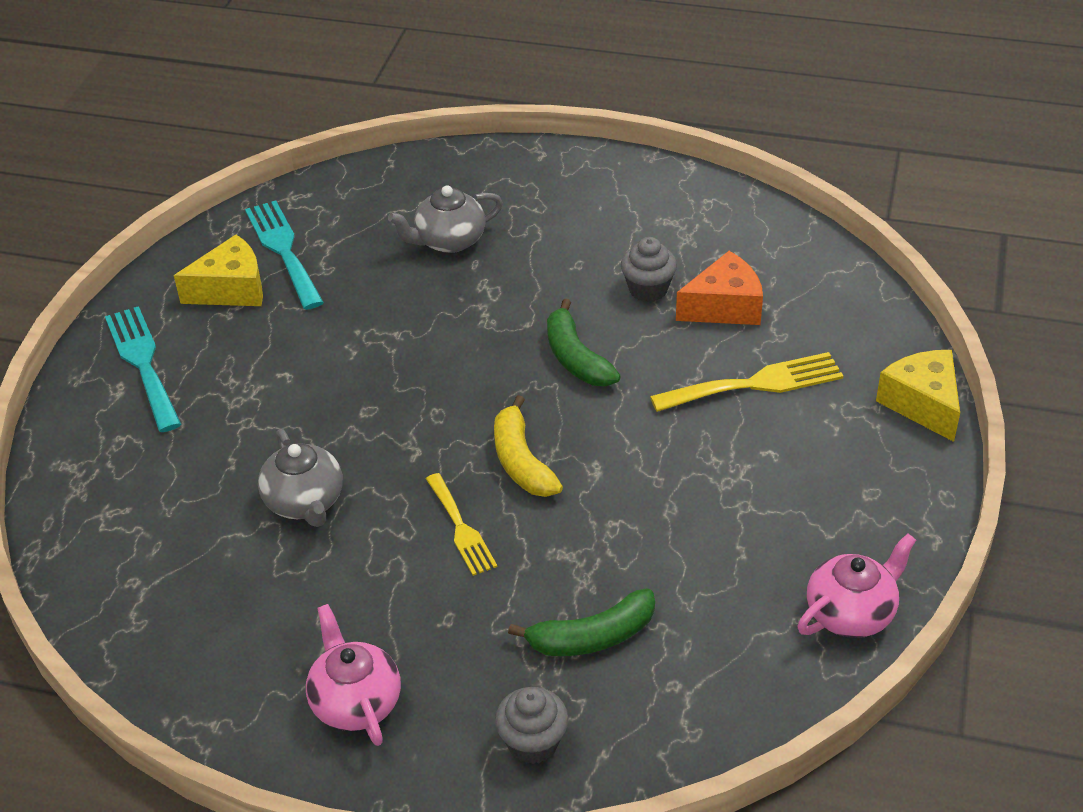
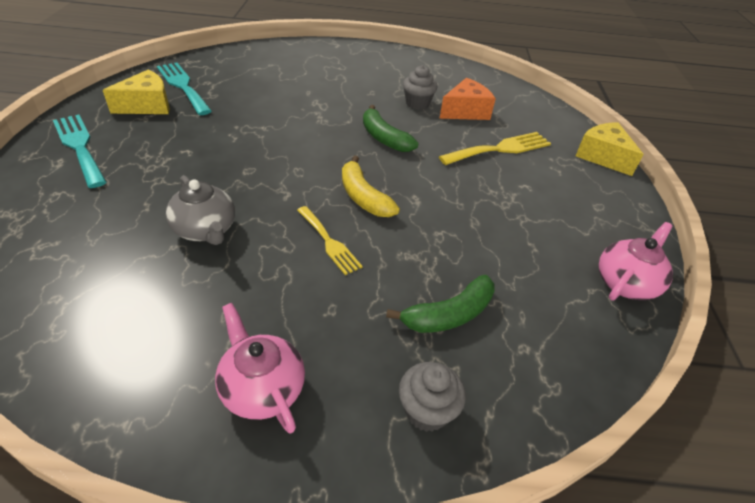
camera: 15 degrees left, 0 degrees up
(449, 241) = (290, 81): grey teapot -> none

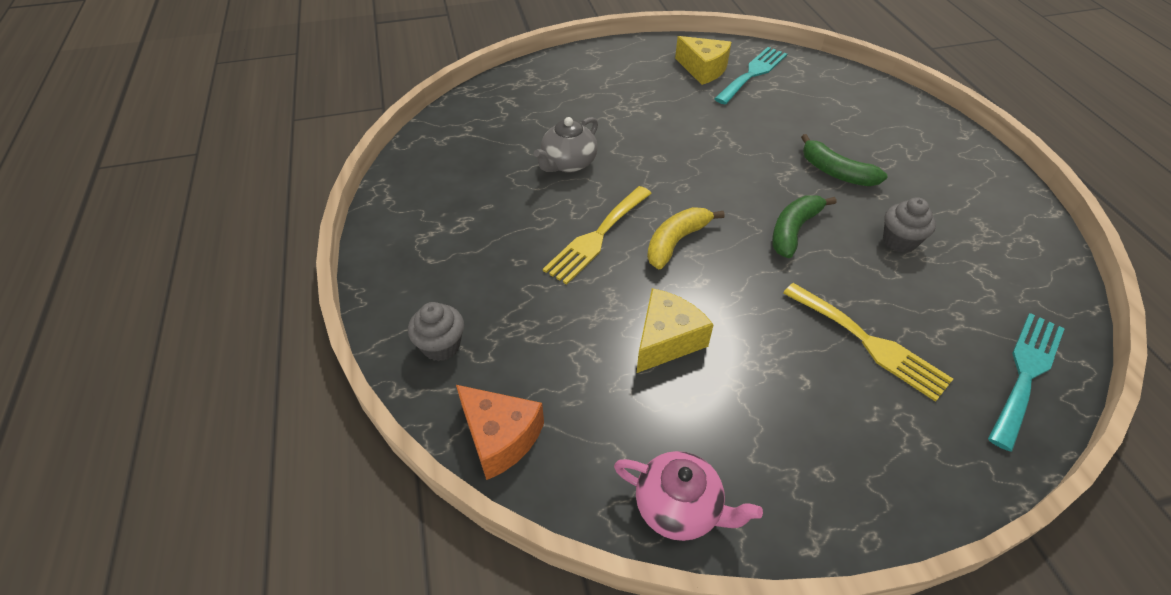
camera: 75 degrees right, 5 degrees up
(79, 147) = (620, 65): turquoise fork -> turquoise fork (1026, 373)
(262, 388) = (431, 247): pink teapot -> none
(329, 242) = (597, 237): yellow fork -> yellow fork, size x1.53
(449, 315) = (549, 341): green banana -> green banana (835, 172)
(465, 111) = (930, 291): orange cheese -> orange cheese (500, 437)
(603, 157) = (966, 477): yellow cheese -> yellow cheese (666, 340)

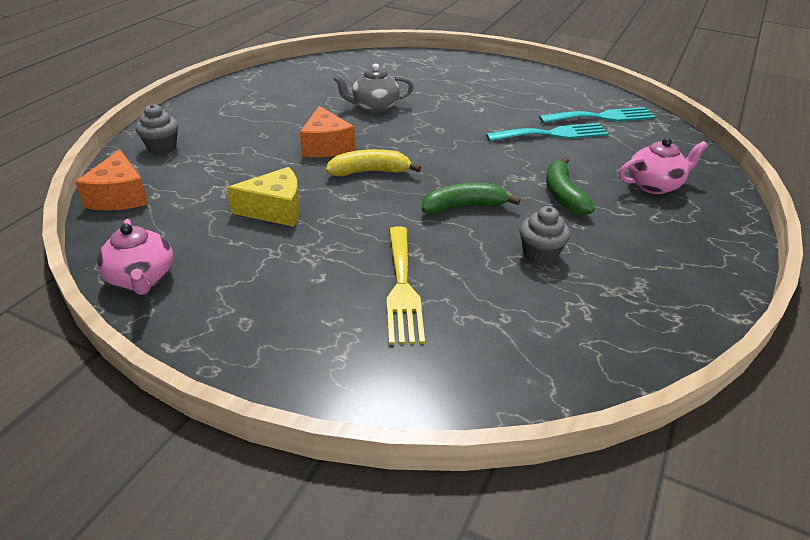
camera: 40 degrees right, 10 degrees down
(597, 237) = (326, 146): yellow fork -> orange cheese
(703, 69) = (563, 100): yellow cheese -> none
(872, 125) = (654, 185): none -> pink teapot
(1026, 373) = (495, 380): turquoise fork -> turquoise fork (552, 134)

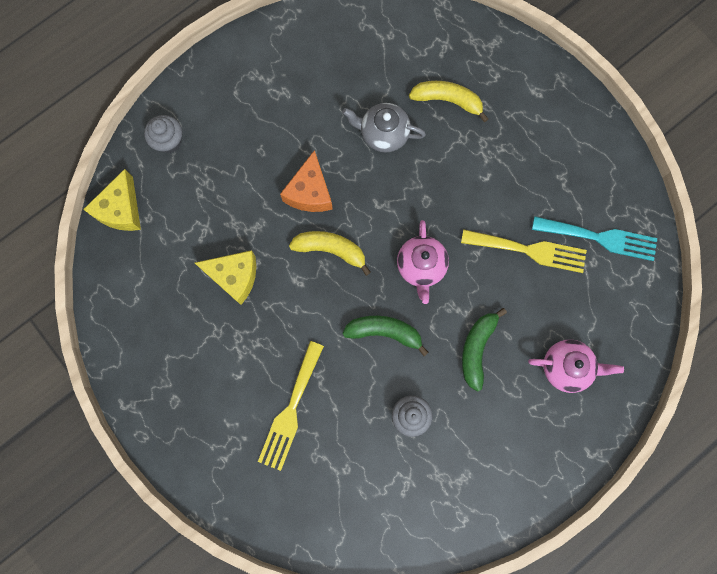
camera: 25 degrees right, 40 degrees up
(119, 196) = (121, 210): orange cheese -> yellow cheese
(142, 279) = (118, 326): pink teapot -> pink teapot (421, 266)
(416, 84) = (447, 100): none -> yellow banana
(552, 134) = (529, 250): turquoise fork -> yellow fork

